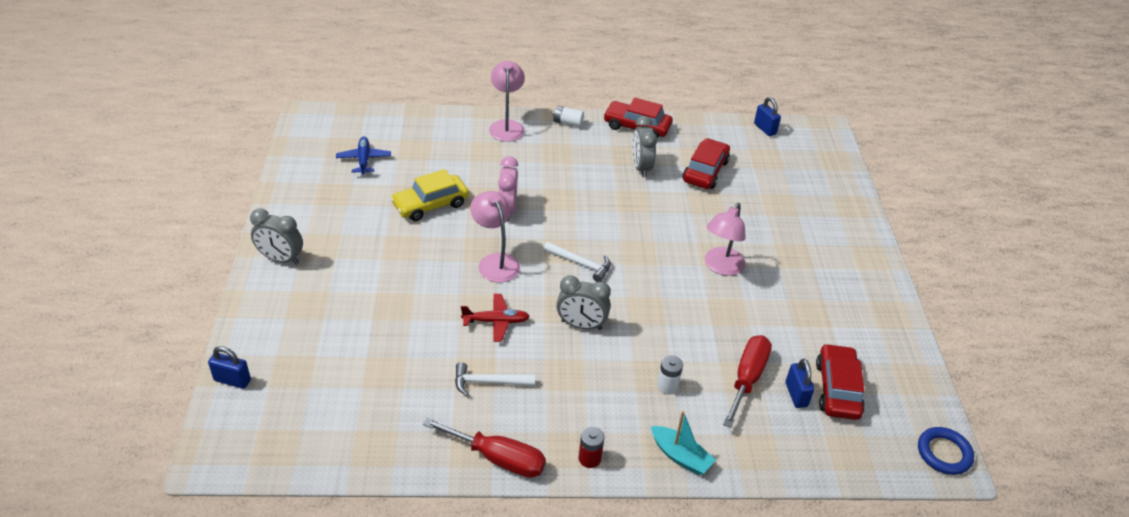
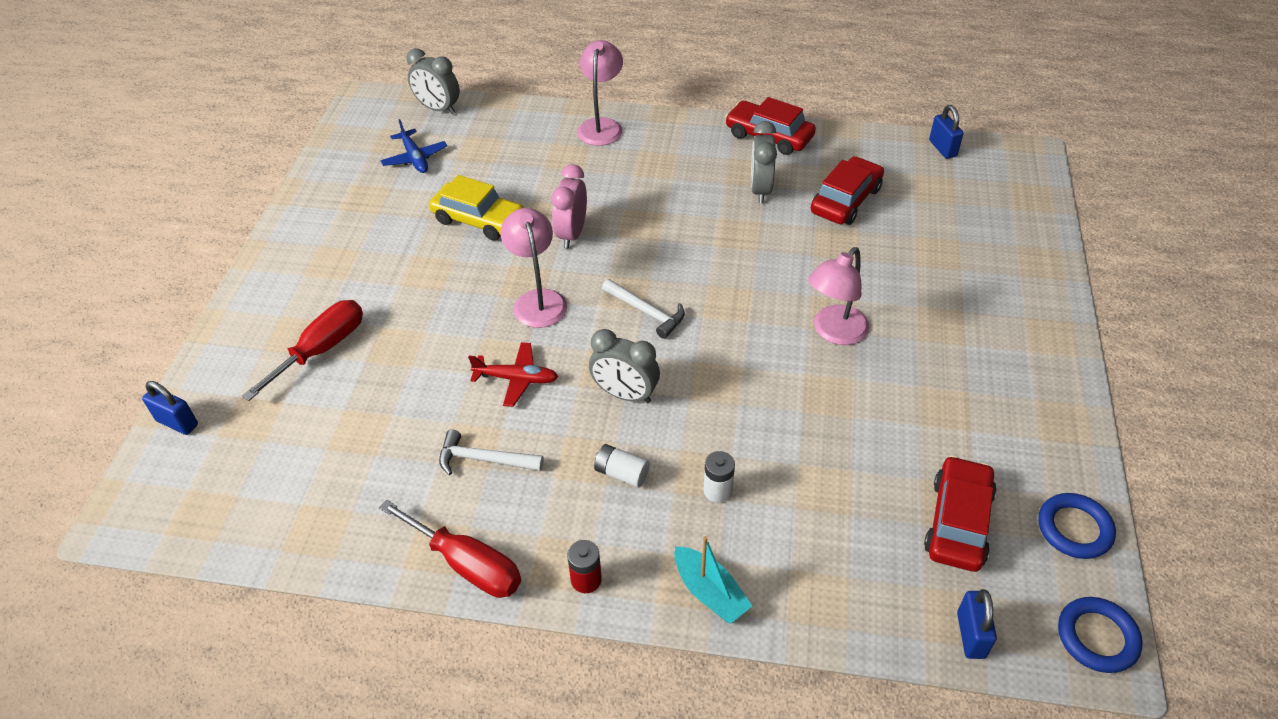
camera: 15 degrees right, 5 degrees up
(281, 259) = (280, 275): grey clock -> grey clock (438, 109)
(364, 159) = (415, 158): blue plane -> blue plane turned 150 degrees clockwise
(430, 204) = (478, 220): yellow car -> yellow car turned 135 degrees counterclockwise
(568, 123) = (680, 126): white battery -> white battery (621, 473)
(747, 378) = (831, 492): red screwdriver -> red screwdriver (322, 349)
(796, 394) = (895, 523): blue padlock -> blue padlock (971, 635)
(914, 385) = (1074, 529): none -> blue ring

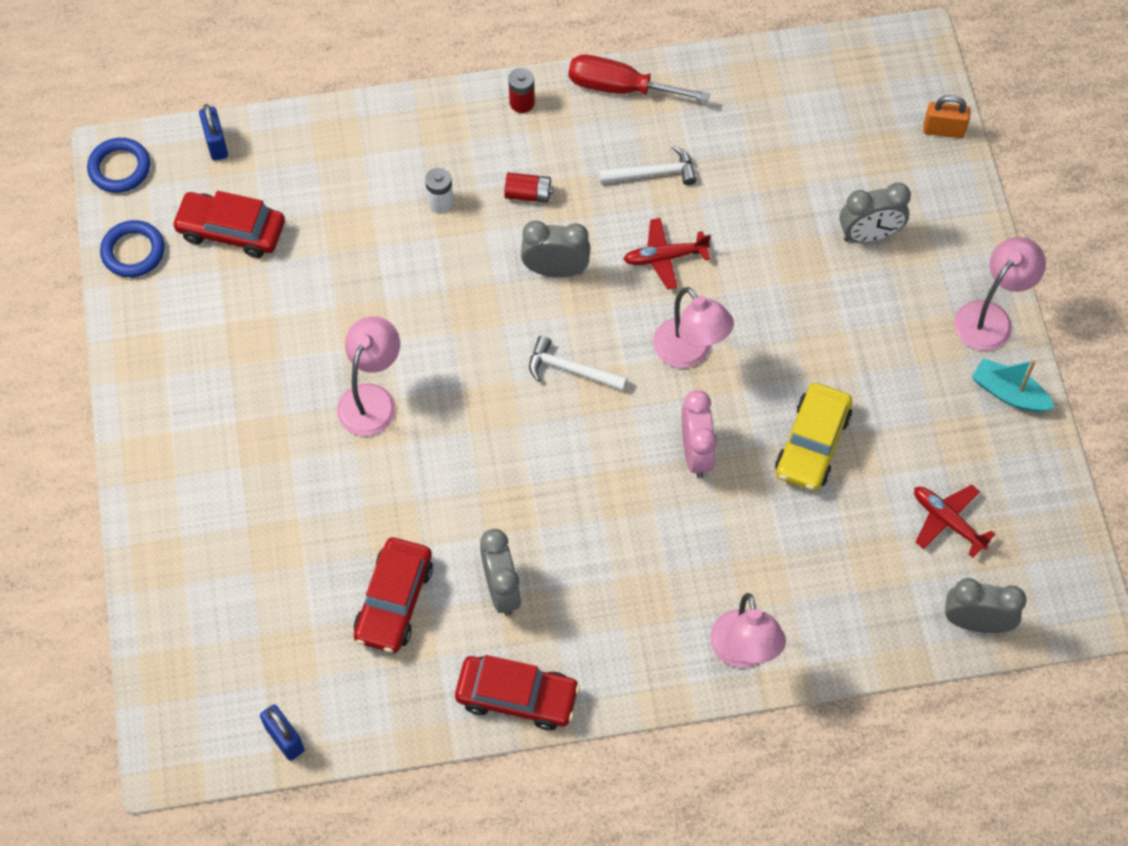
camera: 160 degrees right, 15 degrees up
(177, 423) = (943, 130): blue padlock -> orange padlock
(275, 266) = (990, 317): none -> pink lamp
(322, 349) = (869, 235): red screwdriver -> grey clock
(415, 158) = (947, 521): blue plane -> red plane
(478, 220) = (812, 444): yellow car -> yellow car turned 75 degrees counterclockwise
(621, 473) = (528, 194): white battery -> red battery
(709, 592) = (422, 120): turquoise boat -> turquoise boat (1009, 393)
(958, 522) = (231, 230): red car -> red car turned 105 degrees clockwise

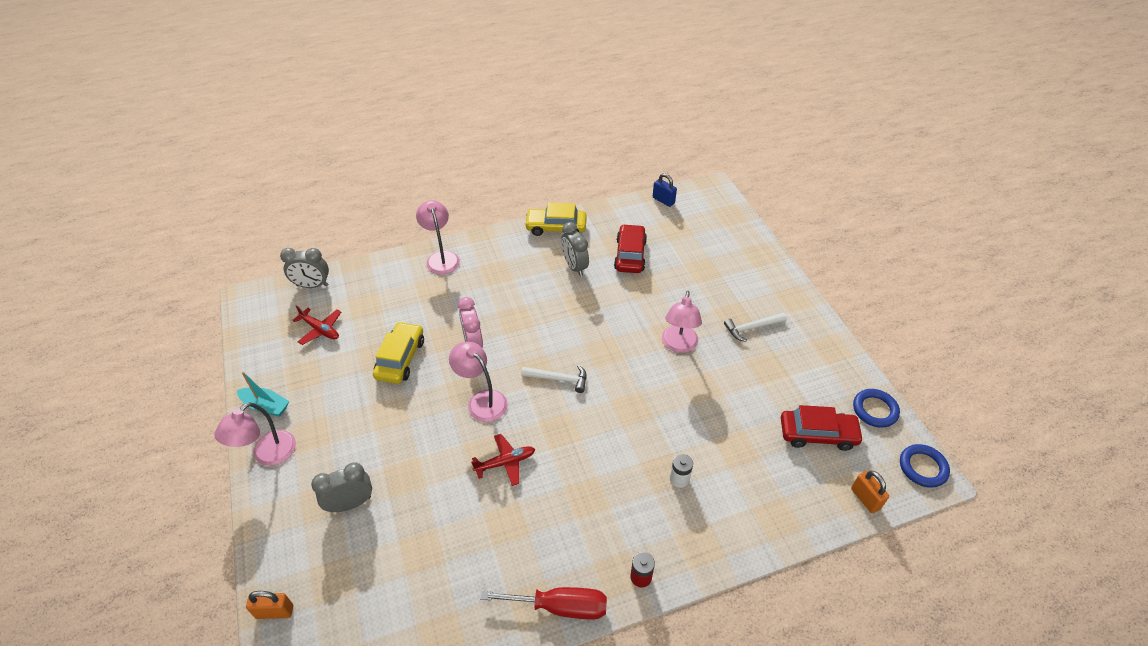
camera: 170 degrees right, 15 degrees down
(216, 143) = (865, 498): blue padlock -> orange padlock
(517, 697) = (556, 227): red car -> yellow car
(528, 194) = (615, 495): red battery -> none
(555, 270) = (582, 441): grey clock -> none
(653, 173) = (522, 529): white hammer -> white hammer (752, 328)

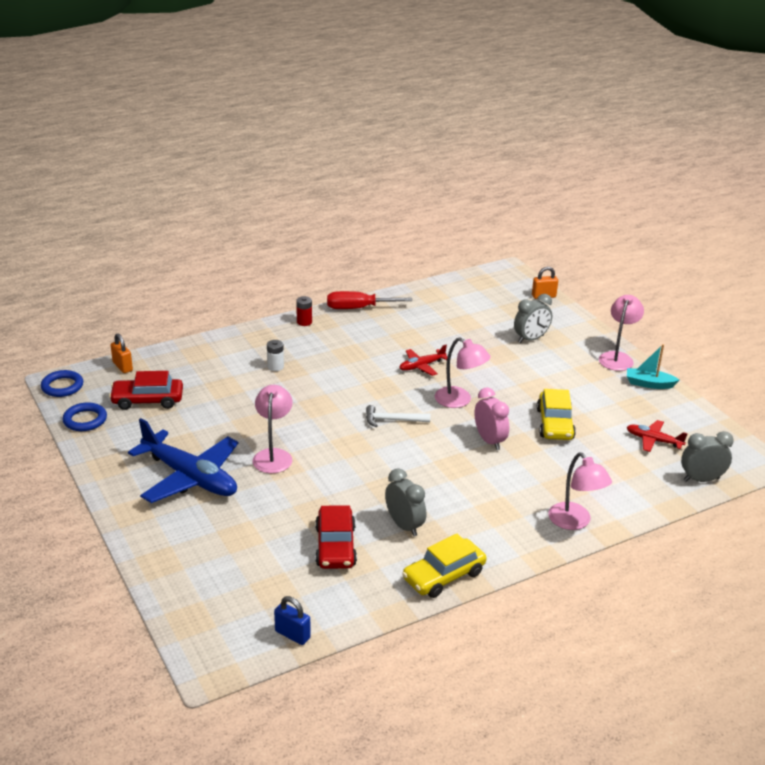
camera: 170 degrees right, 15 degrees down
(556, 227) = (443, 575): yellow car -> yellow car turned 150 degrees clockwise
(752, 328) = (190, 477): white hammer -> blue plane

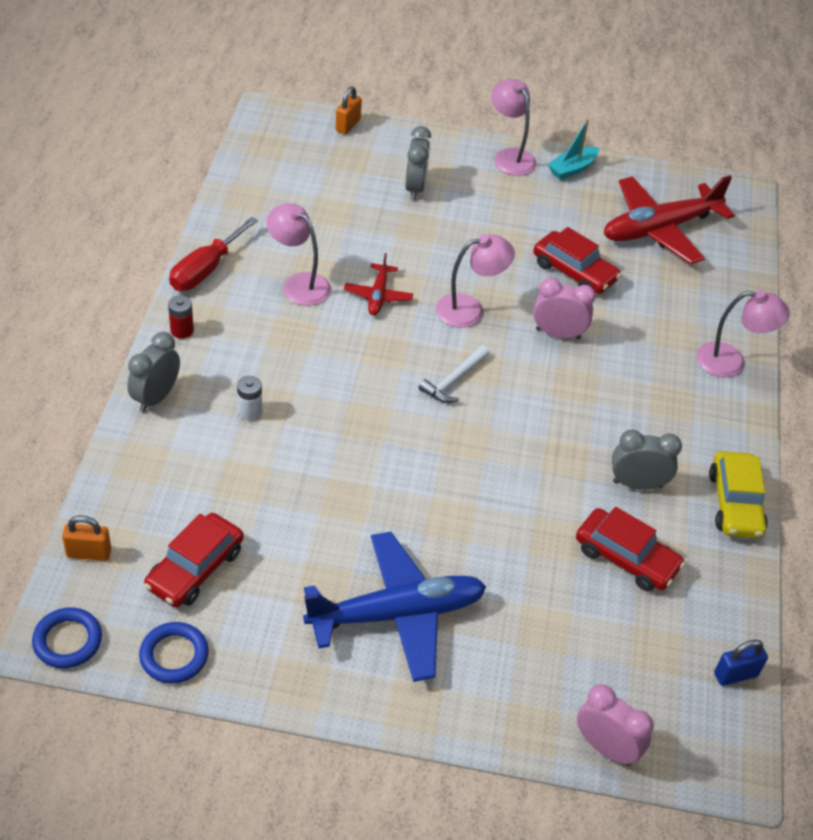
camera: 55 degrees left, 15 degrees up
(174, 599) = (606, 747): none -> pink clock
(273, 455) = (424, 516): pink lamp -> pink lamp (299, 284)
(554, 424) = (574, 272): yellow car -> red car
(653, 440) = (659, 229): red plane -> red plane, size x2.06
(701, 479) = (739, 242): grey clock -> grey clock (156, 397)

